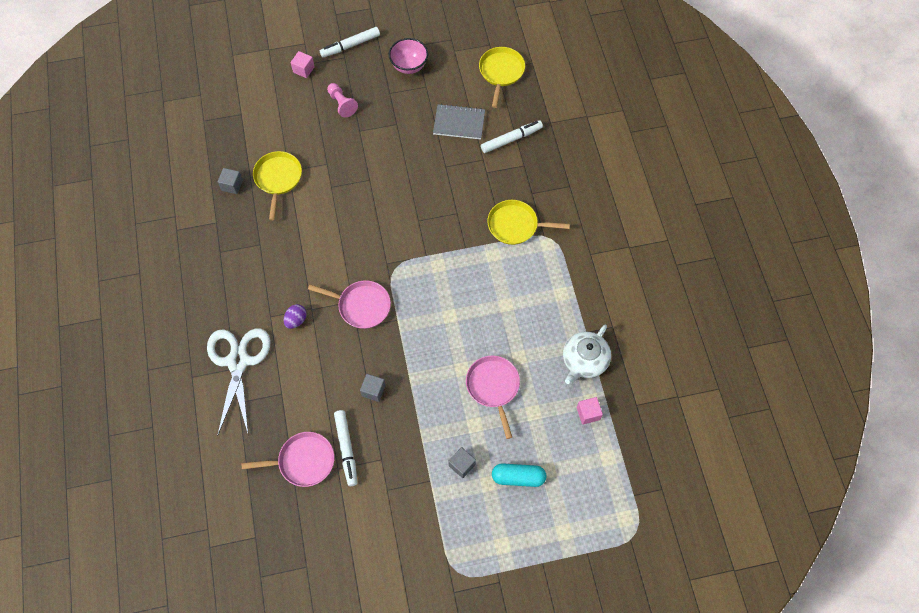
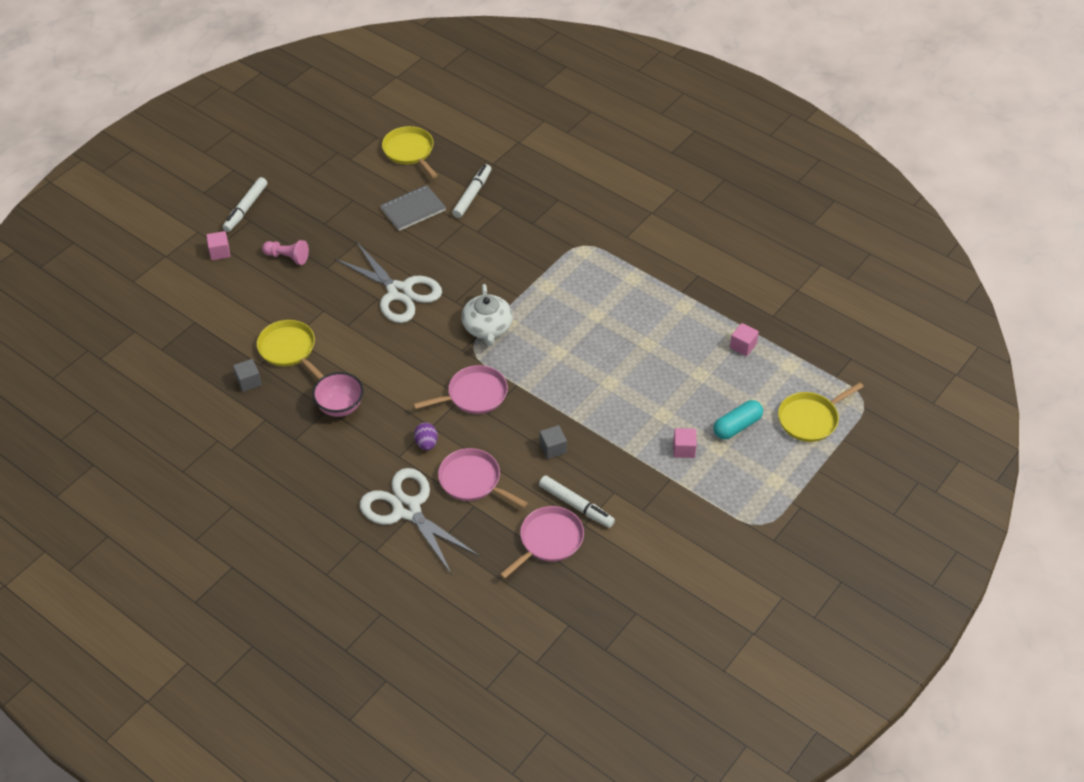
camera: 40 degrees left, 15 degrees down
(388, 185) = (399, 292): none -> white scissors
(409, 66) = (320, 193): pink bowl -> pink bowl (340, 407)
(462, 465) = (684, 449): grey cube -> pink cube
(493, 387) = (649, 378): pink pan -> pink pan (472, 480)
(515, 225) = (543, 254): yellow pan -> yellow pan (810, 419)
(584, 360) = (701, 312): white teapot -> white teapot (487, 327)

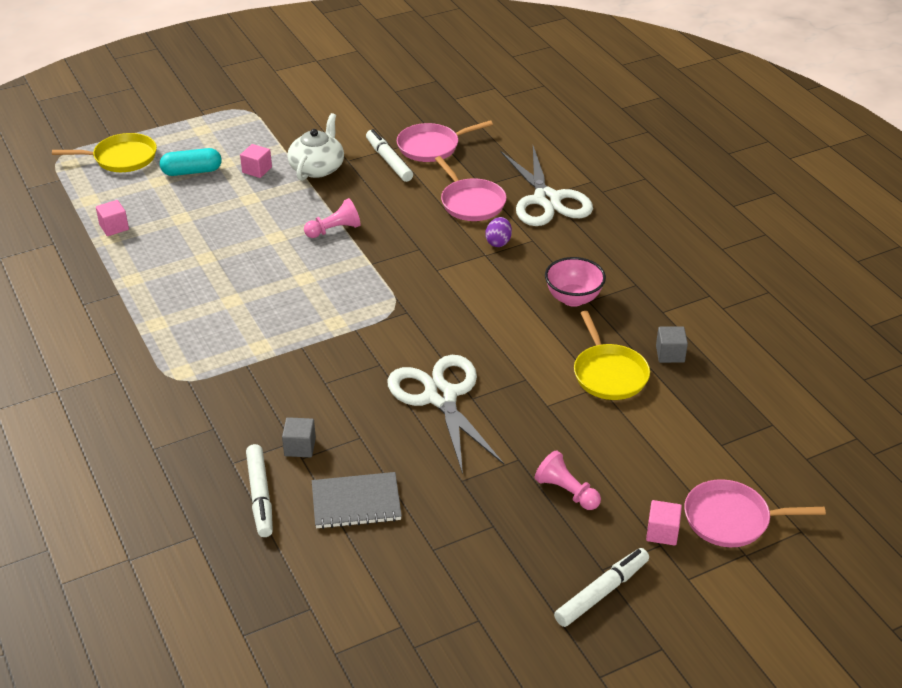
camera: 155 degrees left, 10 degrees down
(409, 151) = (301, 604): yellow pan -> none
(472, 195) = (260, 496): white marker -> white marker turned 60 degrees counterclockwise
(474, 394) = (422, 267): pink pan -> pink pan (731, 519)
(487, 327) = (362, 325): white teapot -> white teapot (317, 168)
(553, 448) = (377, 204): grey cube -> grey cube (300, 447)
(569, 407) = (334, 230): none -> pink pawn

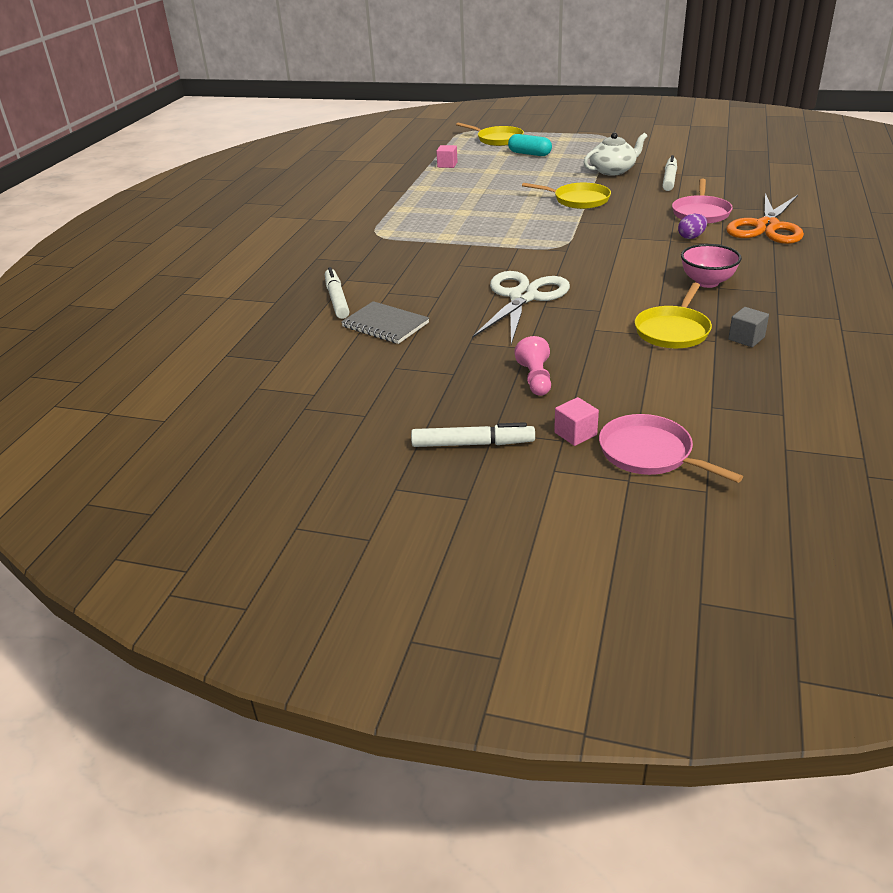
camera: 45 degrees right, 5 degrees down
(257, 170) = (571, 162): pink cube -> none
(260, 496) = (337, 299): white marker -> white marker turned 135 degrees clockwise
(300, 447) = (395, 287): grey cube -> none
(334, 230) = (578, 200): pink pawn -> yellow pan
(431, 147) = (713, 180): pink pan -> none
(546, 200) = (767, 227): white scissors -> orange scissors

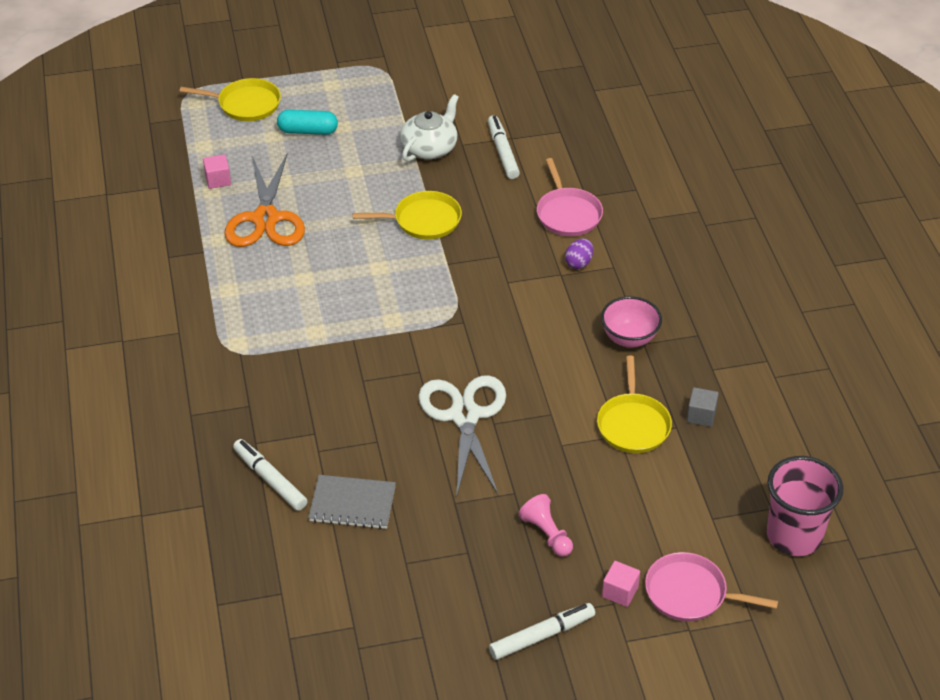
camera: 30 degrees left, 10 degrees up
(767, 227) = (645, 224): orange scissors -> orange scissors (265, 219)
(797, 440) = (794, 536): none -> pink cup

